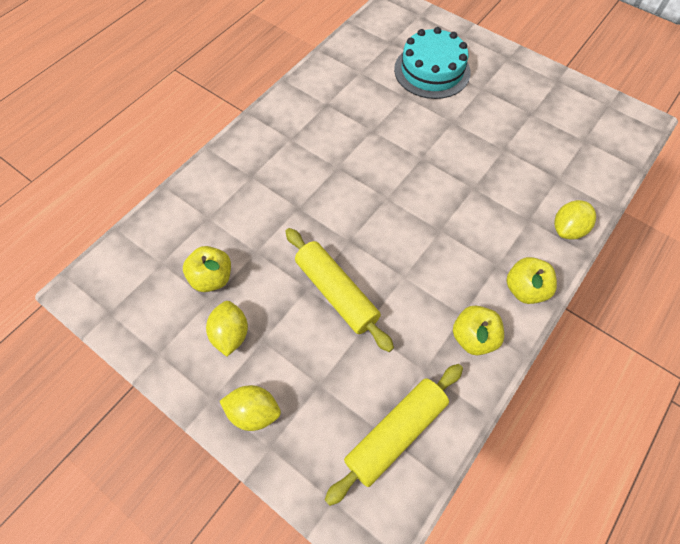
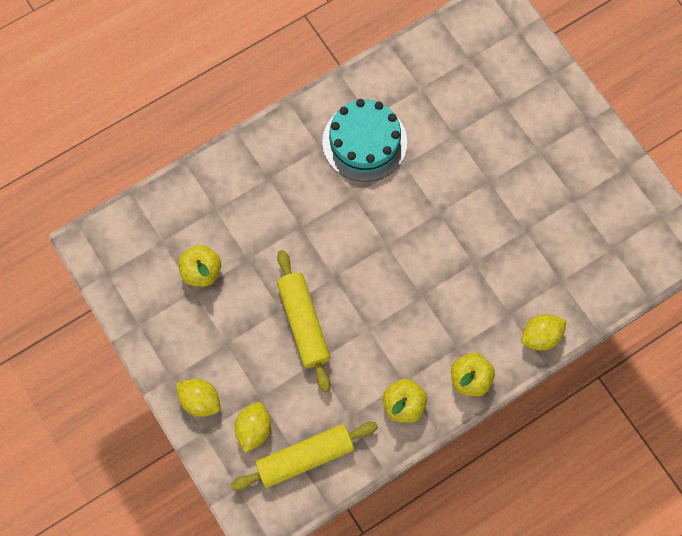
camera: 20 degrees right, 10 degrees up
(231, 334) = (202, 328): yellow lemon -> yellow lemon (254, 429)
(432, 71) = (497, 111): turquoise cake -> turquoise cake (364, 142)

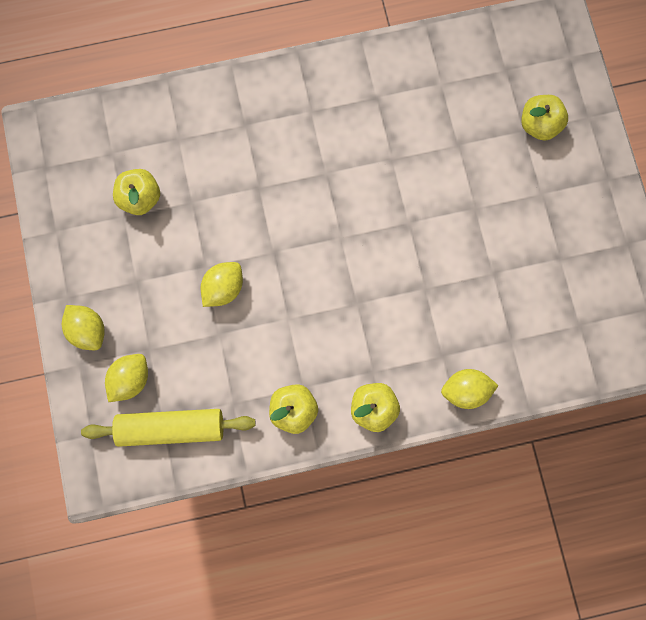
camera: 20 degrees right, 5 degrees up
(304, 323) = (223, 288): yellow rolling pin -> yellow lemon
(364, 142) = (359, 121): turquoise cake -> none
(515, 95) = (539, 125): none -> yellow apple

